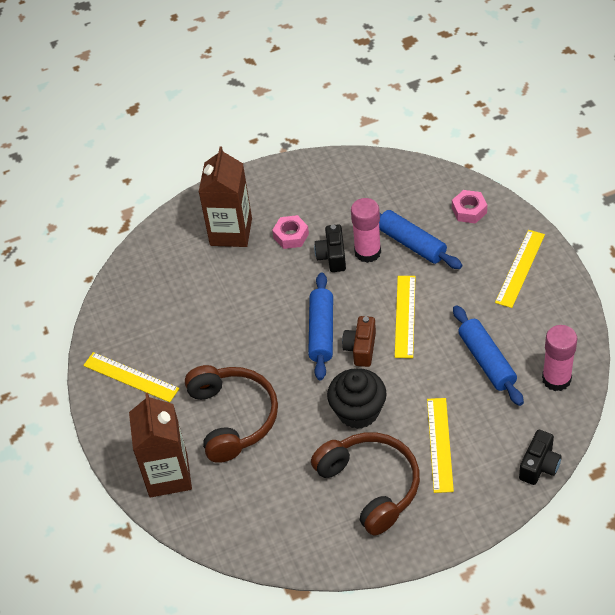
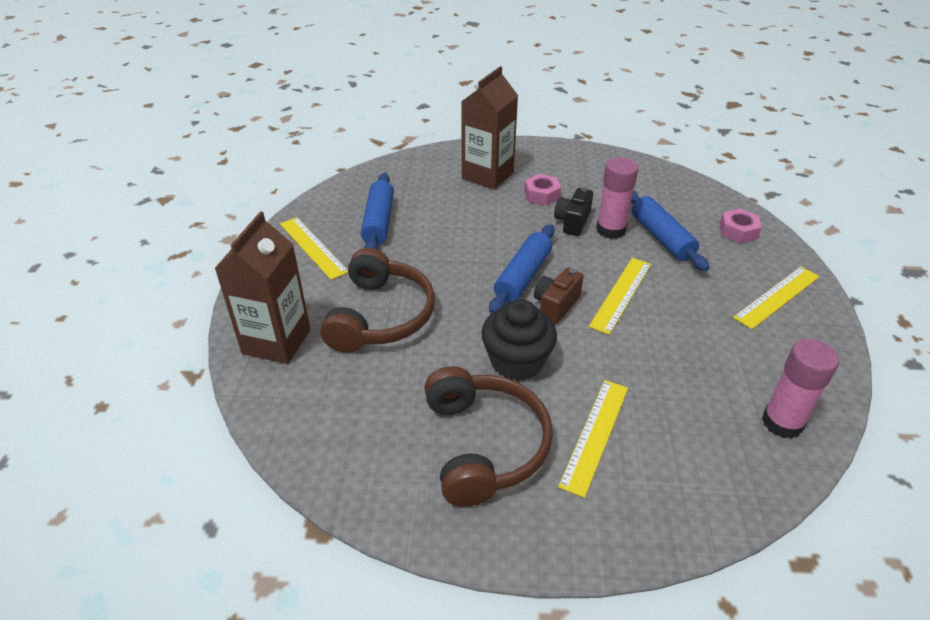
camera: 20 degrees right, 10 degrees down
(486, 361) = (697, 370): blue rolling pin -> blue rolling pin (378, 222)
(539, 466) = (719, 516): black camera -> none

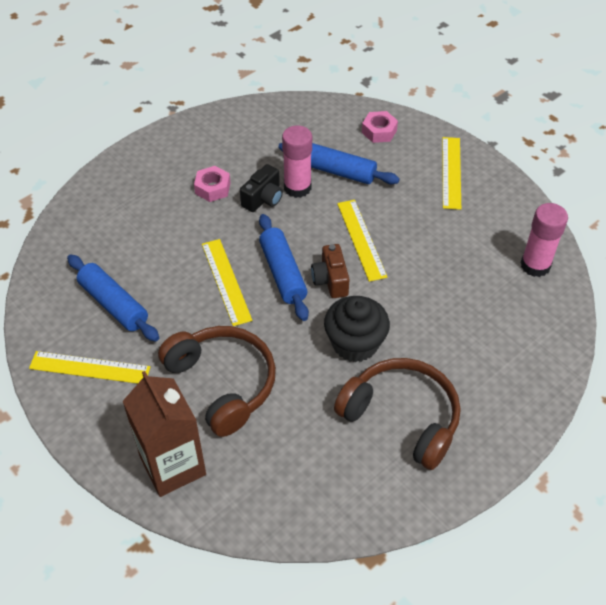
camera: 45 degrees left, 10 degrees up
(487, 175) = (148, 197): brown carton -> none
(572, 222) = (263, 199): black camera -> black camera turned 120 degrees counterclockwise
(595, 435) = (453, 356): yellow ruler -> yellow ruler (226, 281)

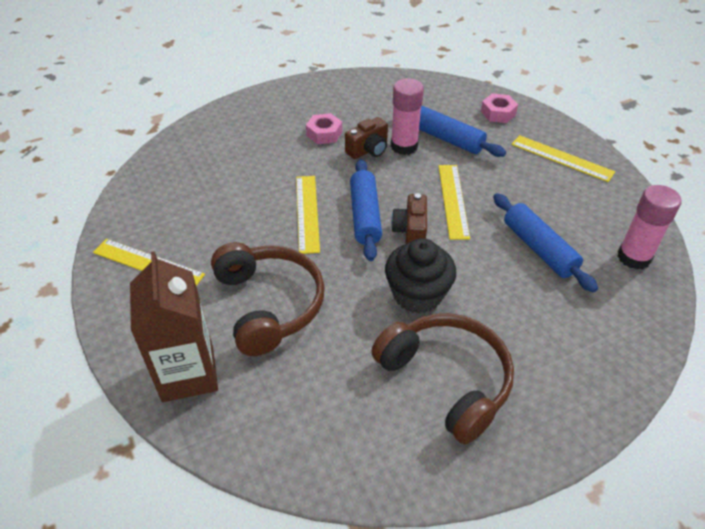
camera: 15 degrees right, 5 degrees down
(113, 304) = (194, 213): blue rolling pin -> blue rolling pin (539, 249)
(263, 199) = (368, 150): black camera -> brown camera
(451, 172) = (561, 158): yellow ruler -> yellow ruler turned 75 degrees counterclockwise

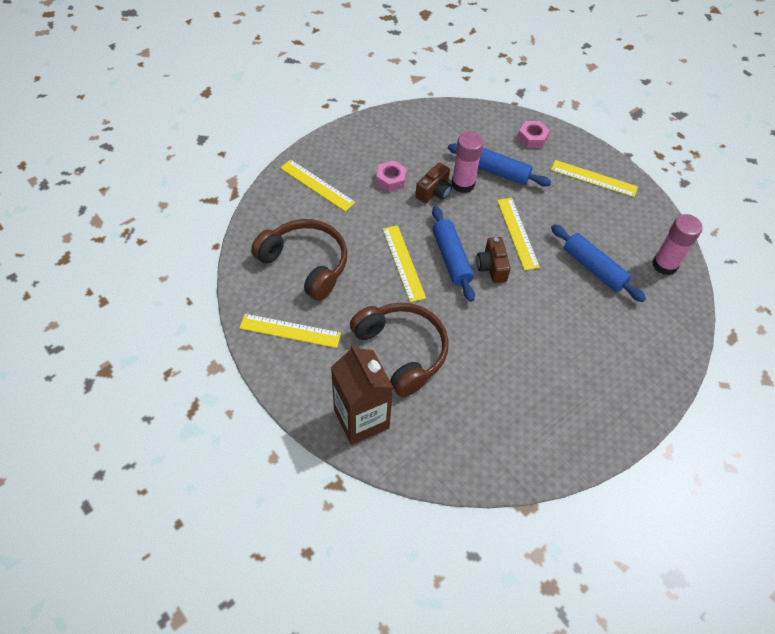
camera: 15 degrees left, 10 degrees up
(242, 129) = (317, 185): none -> yellow ruler
(417, 294) = (512, 323): black cupcake -> none
(447, 379) = (552, 389): brown headphones -> brown headphones (306, 263)

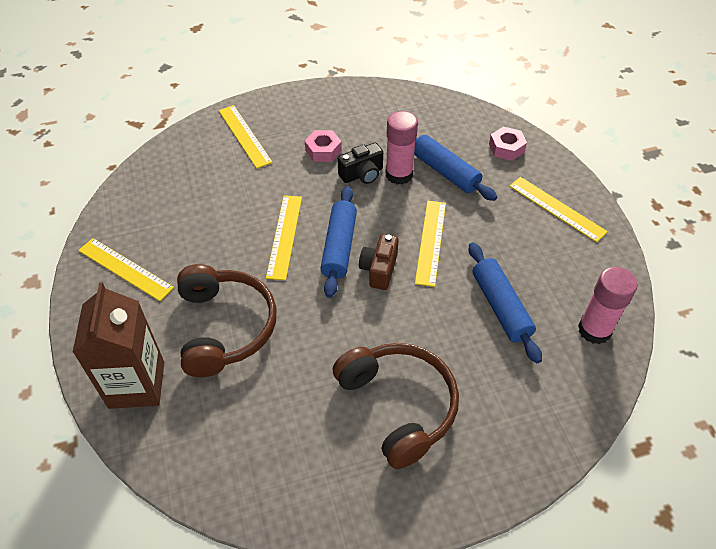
camera: 25 degrees right, 5 degrees down
(306, 263) = (184, 208): brown headphones -> brown headphones (399, 405)
(434, 192) = (362, 174): brown camera -> black camera

